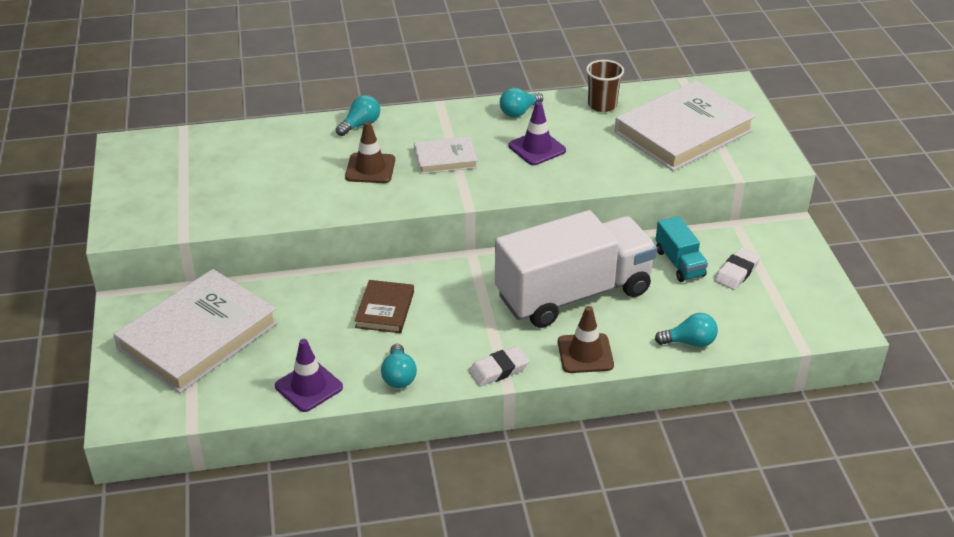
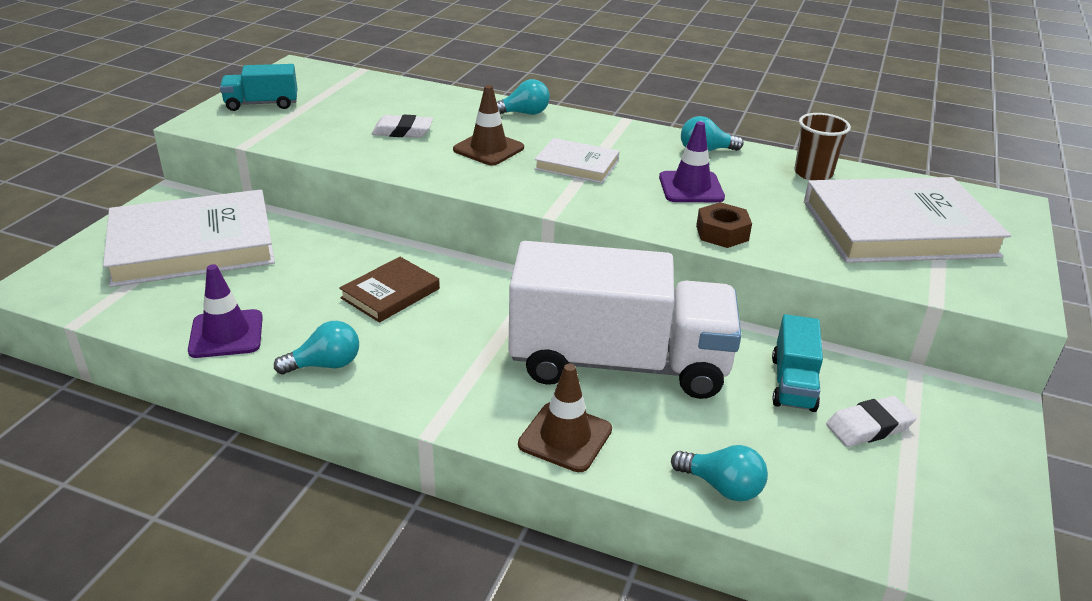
camera: 30 degrees right, 5 degrees down
(145, 194) = (262, 104): none -> turquoise truck
(399, 376) = (325, 365): turquoise light bulb -> turquoise light bulb turned 135 degrees counterclockwise
(498, 370) = (441, 408): white eraser -> white eraser (402, 131)
(586, 178) = (722, 233): none -> brown nut

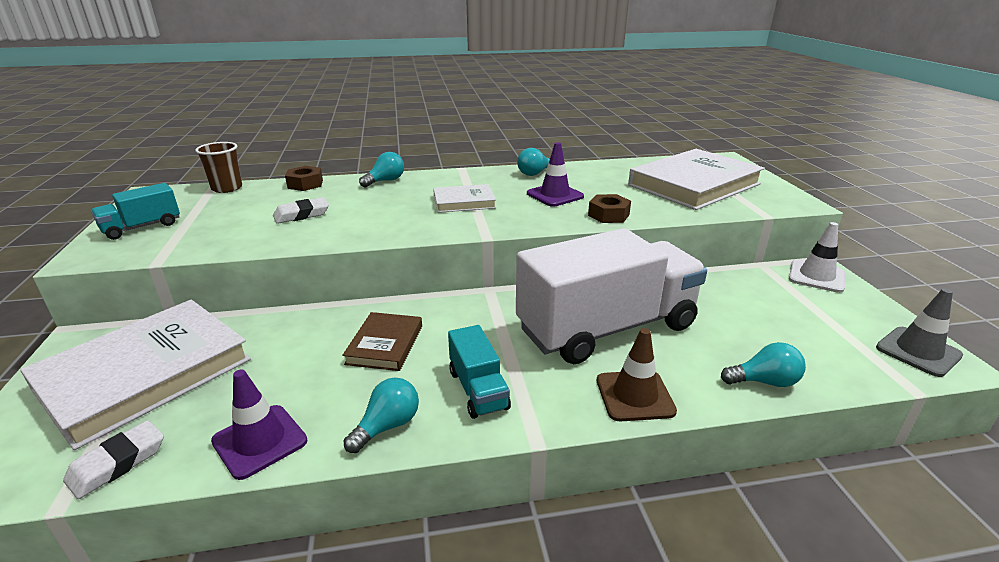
camera: 30 degrees left, 5 degrees down
(440, 95) = (305, 184): none -> brown nut
(488, 149) = (387, 209): brown traffic cone -> none
(793, 383) = (717, 298): turquoise truck -> turquoise truck (478, 389)
(813, 173) = (611, 169): brown cup -> brown cup (227, 188)
(869, 426) = (784, 307): white eraser -> white eraser (118, 463)
(974, 411) = (816, 276): none -> white traffic cone
(975, 547) = (918, 351): none -> grey traffic cone

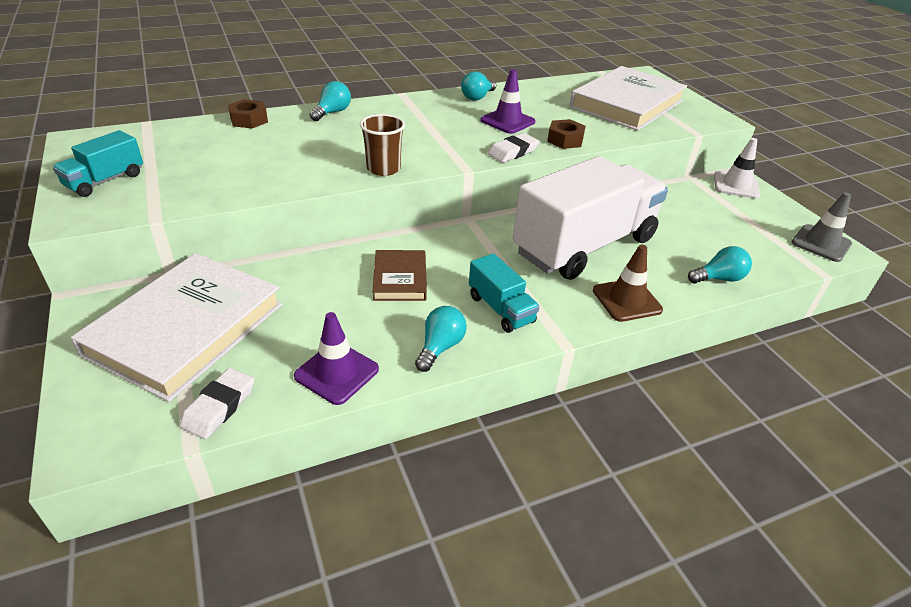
camera: 15 degrees left, 10 degrees up
(227, 188) = (164, 129): brown cup -> brown cup (383, 169)
(302, 215) = (270, 156): white eraser -> white eraser (513, 152)
(464, 202) = (425, 133): white book -> none

